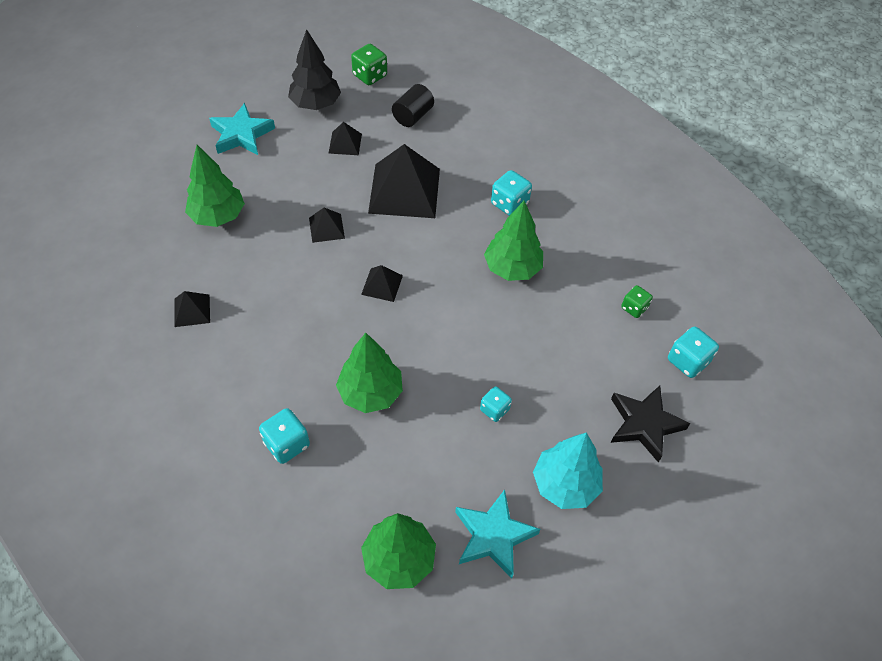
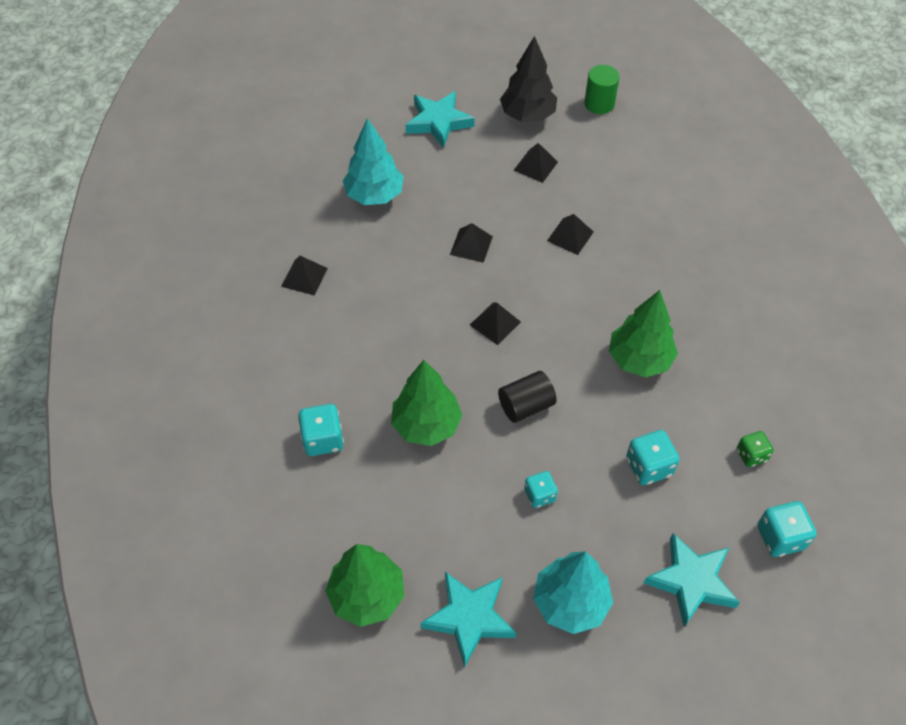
camera: 30 degrees right, 0 degrees up
(218, 216) = (374, 195): green tree -> turquoise tree
(370, 76) = (599, 104): green dice -> green cylinder
(404, 190) = (570, 236): black pyramid -> black pyramid, size x0.47
(413, 116) = (621, 161): black cylinder -> black cylinder (526, 406)
(509, 204) = (674, 291): turquoise dice -> turquoise dice (648, 467)
(644, 424) = (691, 581): black star -> turquoise star

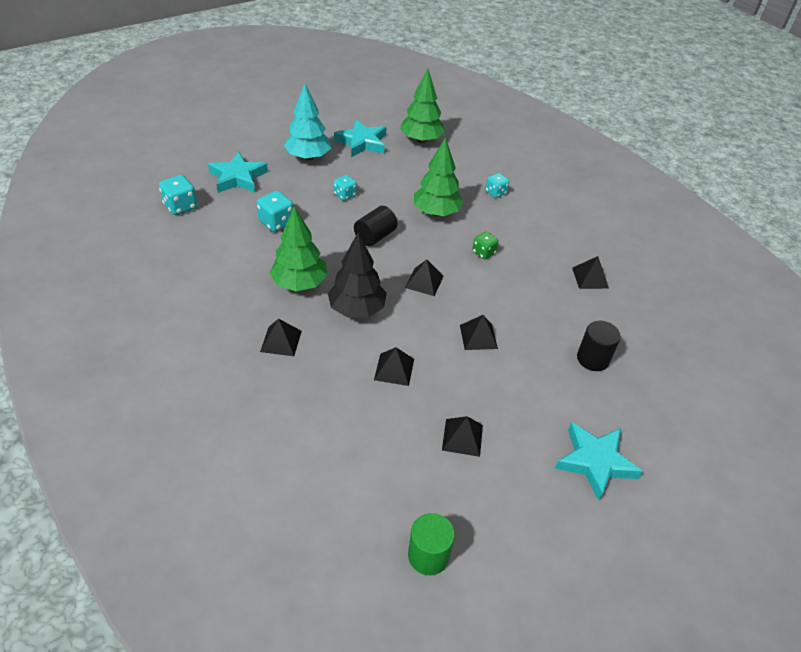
camera: 155 degrees right, 10 degrees down
(323, 439) = (495, 192): turquoise dice -> turquoise dice, size x0.66
(374, 195) = (593, 359): turquoise tree -> black cylinder
(527, 115) = (505, 505): black tree -> black tree (357, 309)
(674, 294) = (281, 341): none -> black pyramid
(751, 455) = (202, 243): green dice -> green dice (483, 252)

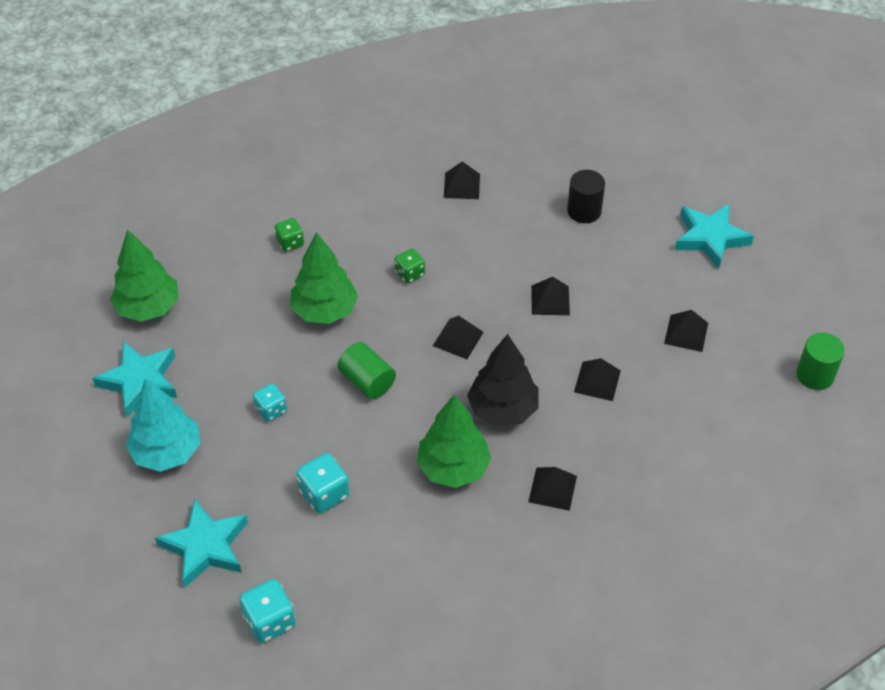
camera: 80 degrees left, 5 degrees up
(375, 236) = (367, 381): black cylinder -> green cylinder
(495, 192) = (290, 243): turquoise dice -> green dice

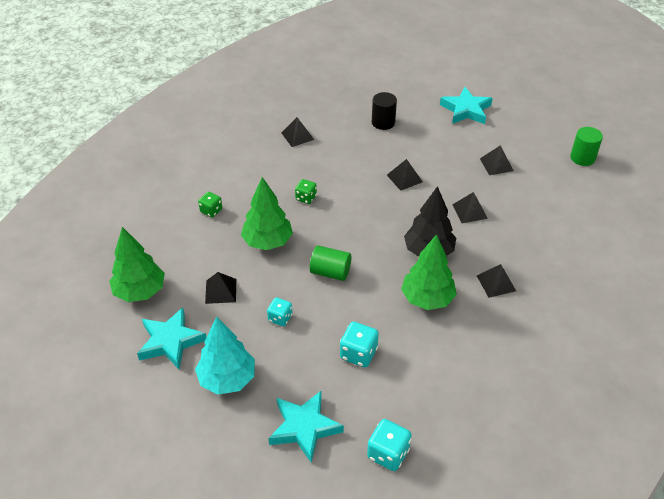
camera: 30 degrees left, 5 degrees down
(458, 338) = (367, 222): black pyramid -> black pyramid (220, 291)

